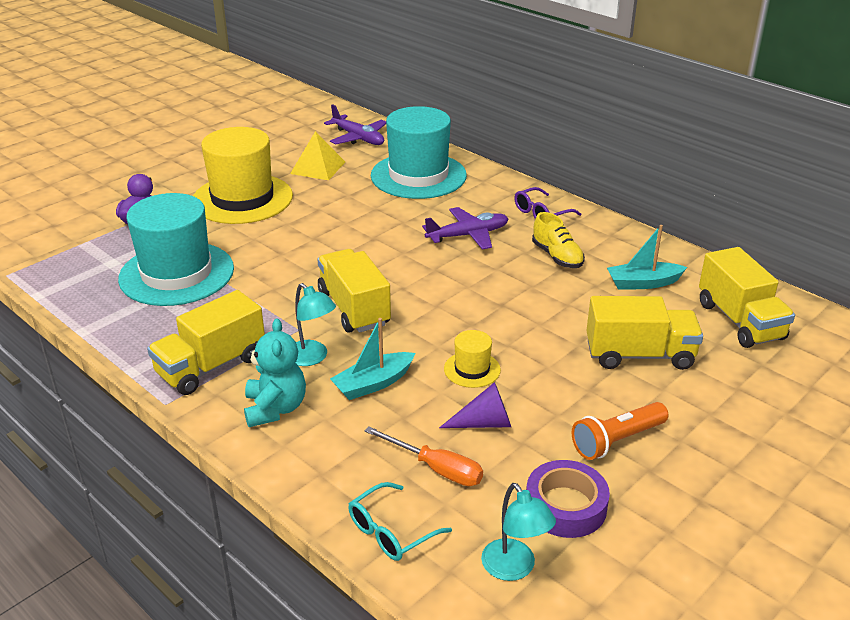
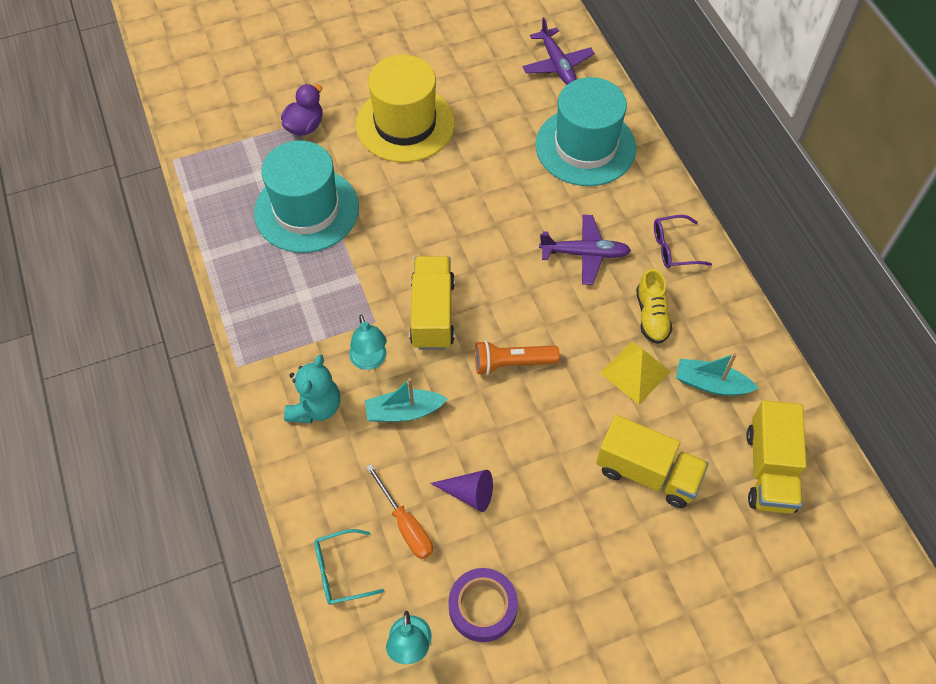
camera: 25 degrees right, 25 degrees up
(211, 366) = (288, 338): yellow truck -> none
(318, 167) = (495, 100): yellow pyramid -> yellow pyramid (635, 372)
(472, 369) = (492, 429): yellow hat -> none
(617, 440) = (565, 560): orange flashlight -> orange flashlight (512, 363)

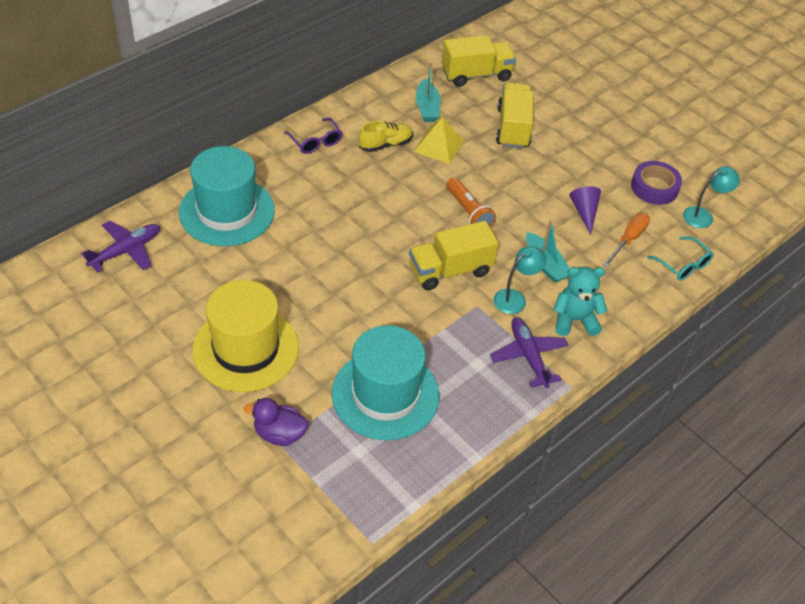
camera: 115 degrees left, 10 degrees down
(585, 254) = (345, 191): purple plane -> purple plane (528, 356)

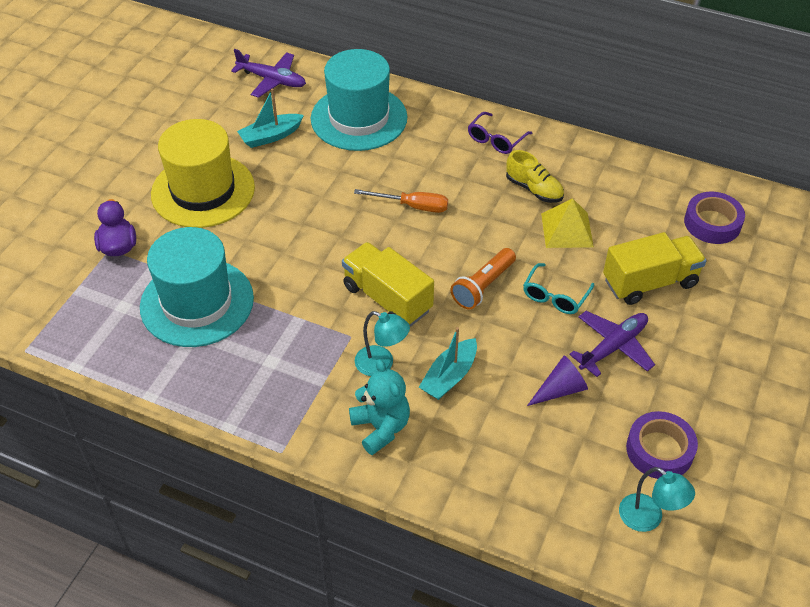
camera: 70 degrees right, 0 degrees up
(427, 107) = (619, 201): turquoise boat -> turquoise boat (271, 136)
(476, 75) = (712, 223): yellow truck -> purple tape
(528, 356) = (305, 401): purple plane -> purple plane (613, 347)
(628, 240) = (545, 446): orange screwdriver -> orange screwdriver (412, 206)
(683, 264) = (541, 516): turquoise glasses -> turquoise glasses (555, 296)

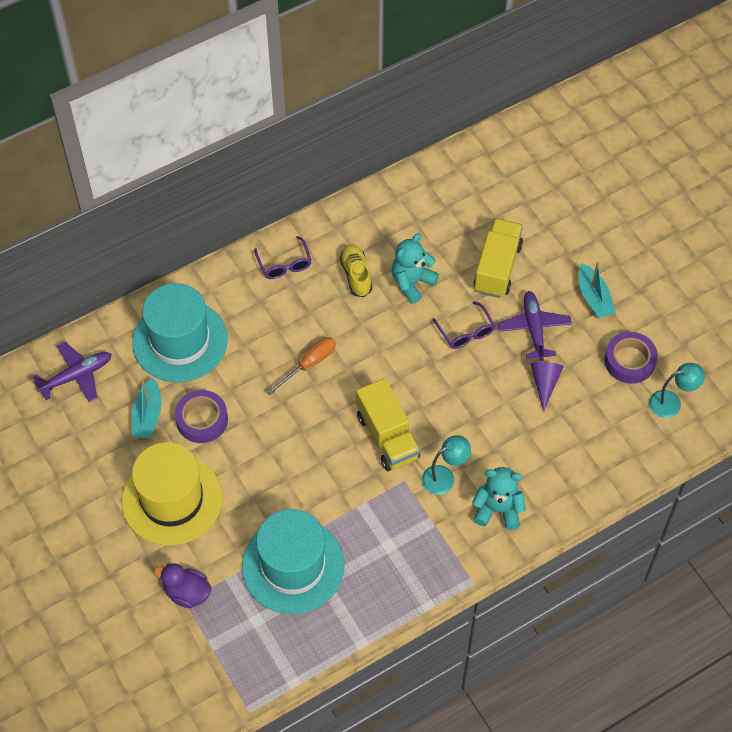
camera: 55 degrees left, 10 degrees up
(387, 298) = (387, 437): yellow truck -> yellow truck turned 105 degrees counterclockwise
(449, 376) = (486, 441): turquoise boat -> turquoise boat (594, 298)
(483, 286) = (423, 369): orange flashlight -> none
(534, 189) = (356, 275): yellow shoe -> yellow shoe turned 90 degrees counterclockwise
(555, 296) = (465, 332): turquoise glasses -> purple glasses
(567, 230) = (412, 282): yellow pyramid -> turquoise teddy bear
(712, 223) = (475, 192): purple tape -> purple tape (202, 420)

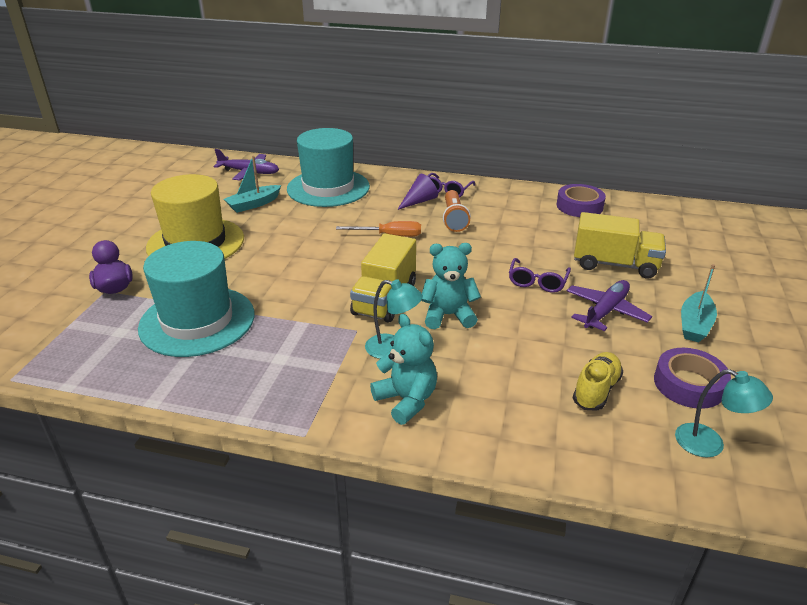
camera: 45 degrees right, 25 degrees down
(202, 420) = (279, 222): purple tape -> purple tape (579, 206)
(332, 301) = (454, 219): none -> orange flashlight
(356, 275) = (490, 216): yellow shoe -> yellow shoe (596, 390)
(412, 282) = (528, 238): turquoise teddy bear -> turquoise teddy bear (448, 315)
(497, 268) = (615, 264): yellow truck -> yellow truck turned 45 degrees clockwise
(545, 383) = (572, 348): purple cone -> purple cone (419, 201)

